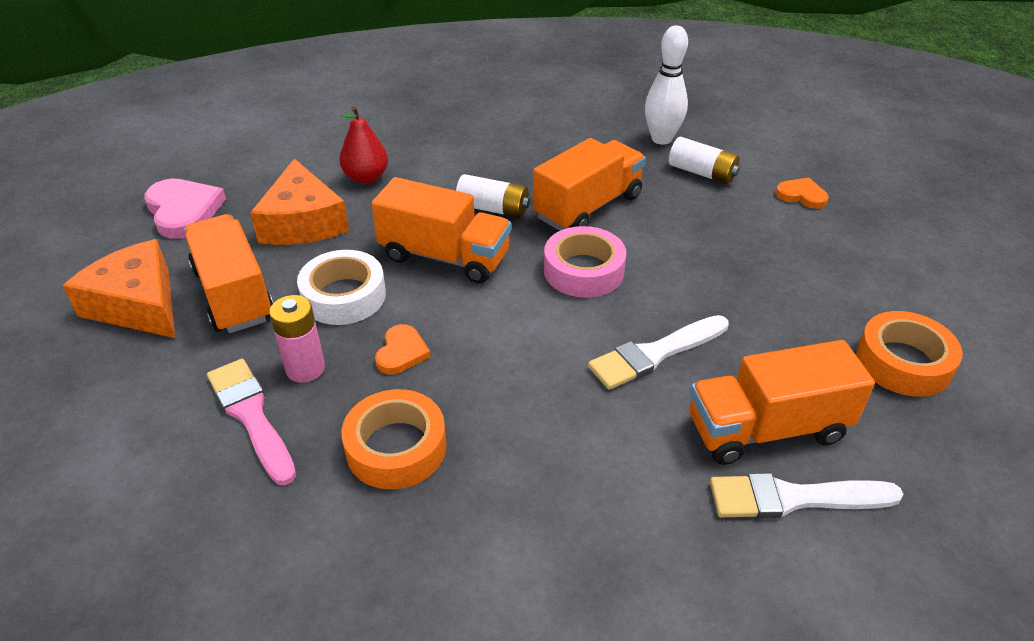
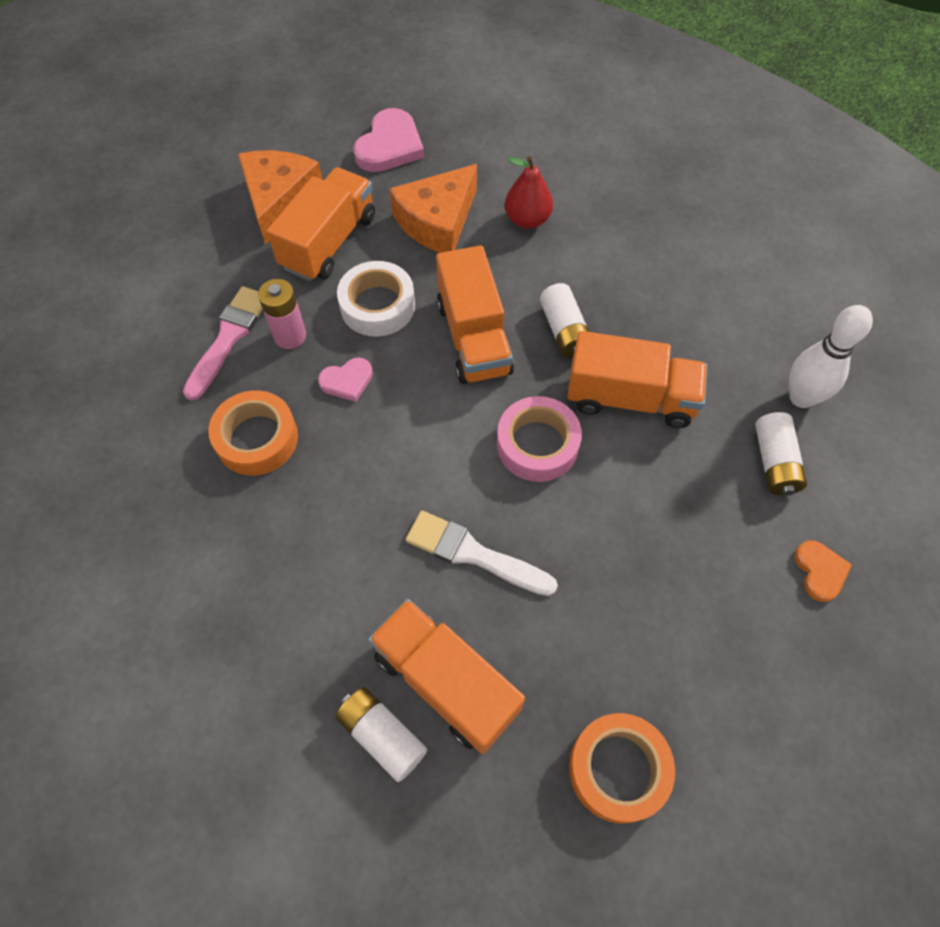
camera: 55 degrees right, 20 degrees up
(401, 352) = (347, 381): orange heart -> pink heart
(794, 498) = (382, 736): white brush -> white battery

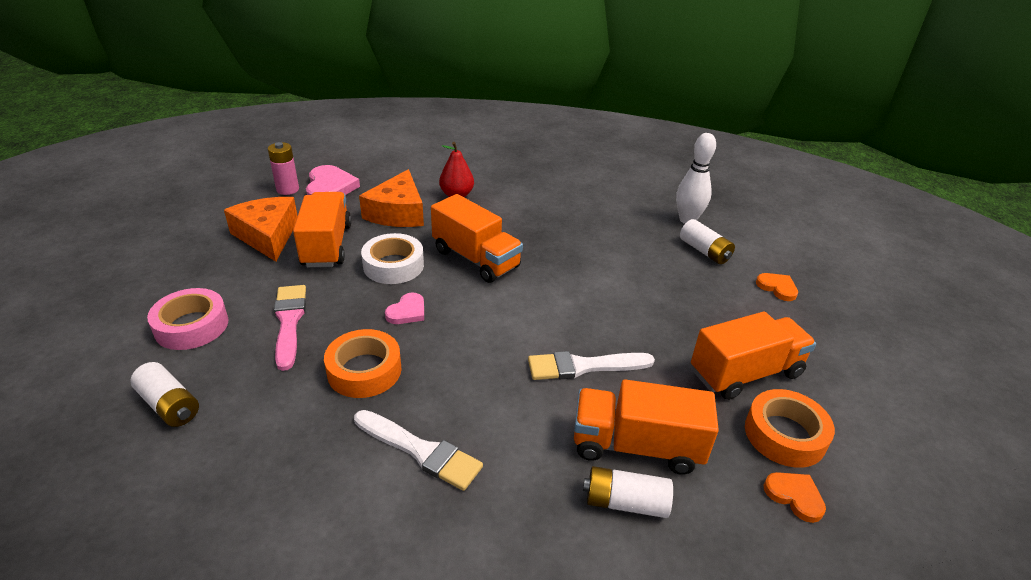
camera: 35 degrees left, 25 degrees down
(243, 564) = (421, 451): none -> white brush
(290, 336) = (340, 303): pink battery -> pink battery (287, 189)
(537, 444) = (568, 295): pink tape -> pink tape (191, 326)
(557, 842) = (794, 496): none -> orange heart
(564, 330) = (530, 236): white battery -> white battery (169, 405)
(630, 398) = (599, 253): orange truck -> orange truck (745, 373)

